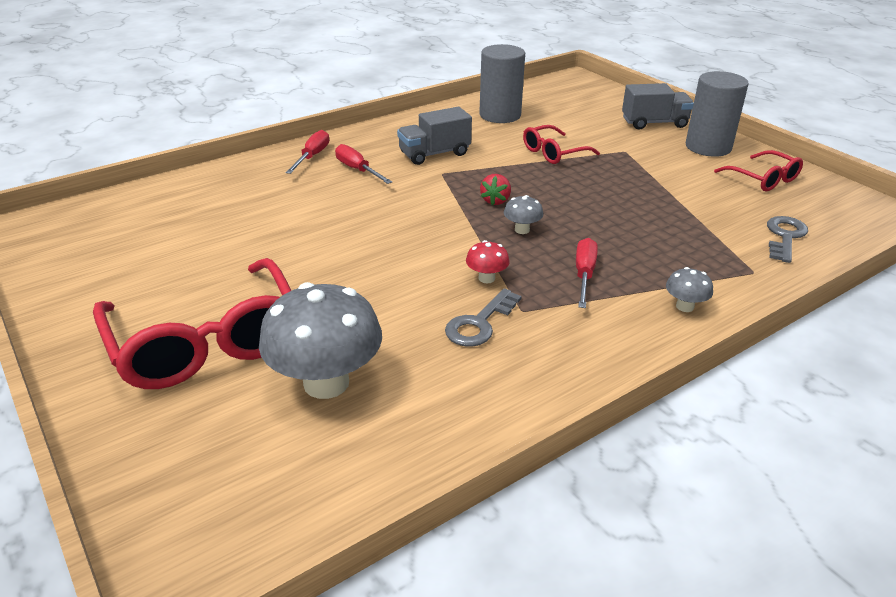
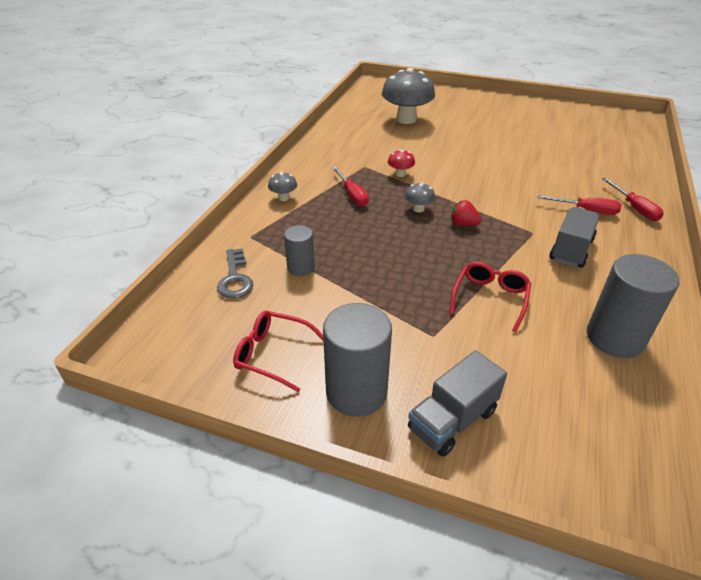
camera: 145 degrees right, 5 degrees up
(206, 342) = (469, 114): red glasses -> none
(479, 323) = (377, 155): grey key -> none
(495, 201) = (463, 224): red strawberry -> red strawberry turned 45 degrees counterclockwise
(707, 223) = (301, 267): none -> grey cylinder

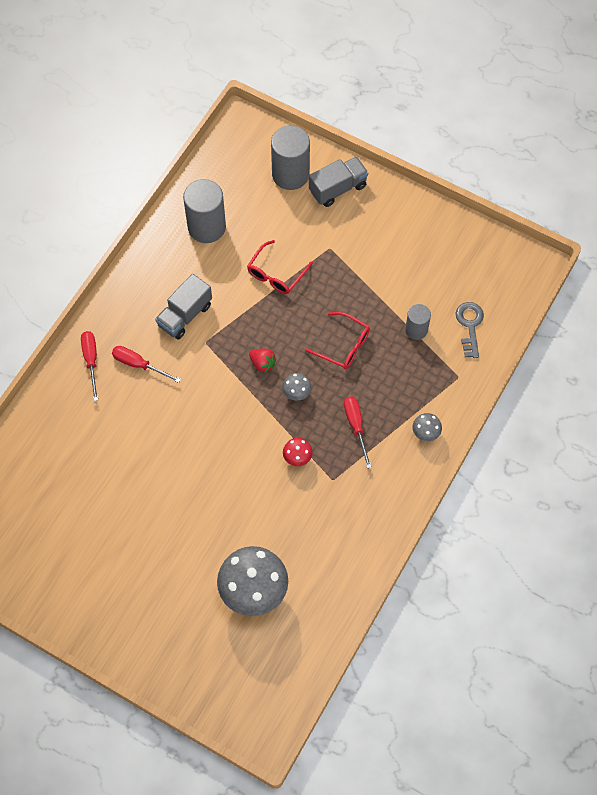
camera: 170 degrees left, 25 degrees up
(273, 354) = (441, 250): red glasses -> red glasses (343, 346)
(356, 392) = (390, 214): grey cylinder -> grey cylinder (290, 174)

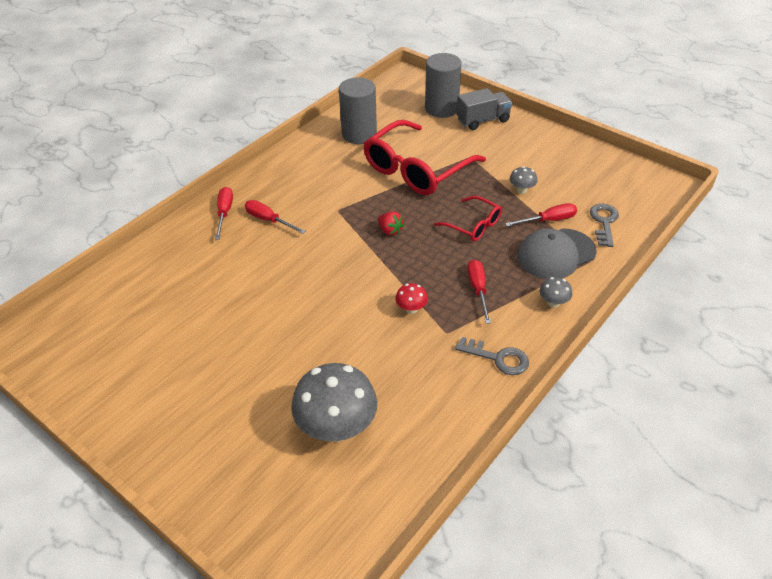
camera: 10 degrees right, 20 degrees down
(185, 315) = (323, 189): grey truck -> none
(276, 274) = (416, 169): red glasses -> red glasses, size x1.95
(296, 393) = (420, 256): grey mushroom -> grey mushroom (521, 190)
(381, 501) = (498, 358): none -> grey key
(416, 330) = (548, 220): grey cylinder -> red screwdriver
(425, 373) = (556, 254): none -> grey cap

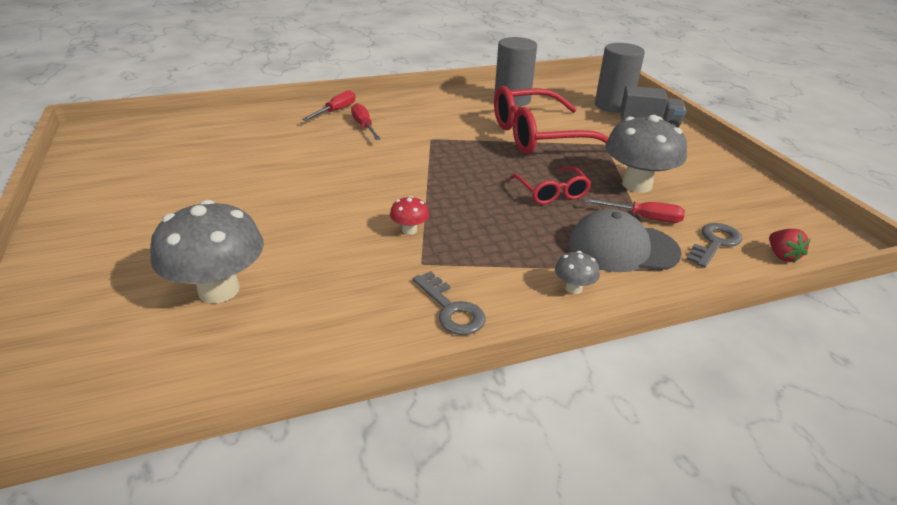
camera: 30 degrees right, 10 degrees down
(390, 231) = (461, 168): red strawberry -> red strawberry (782, 256)
(478, 289) = (498, 242): red screwdriver -> none
(521, 190) = (637, 184): grey mushroom -> grey mushroom, size x2.26

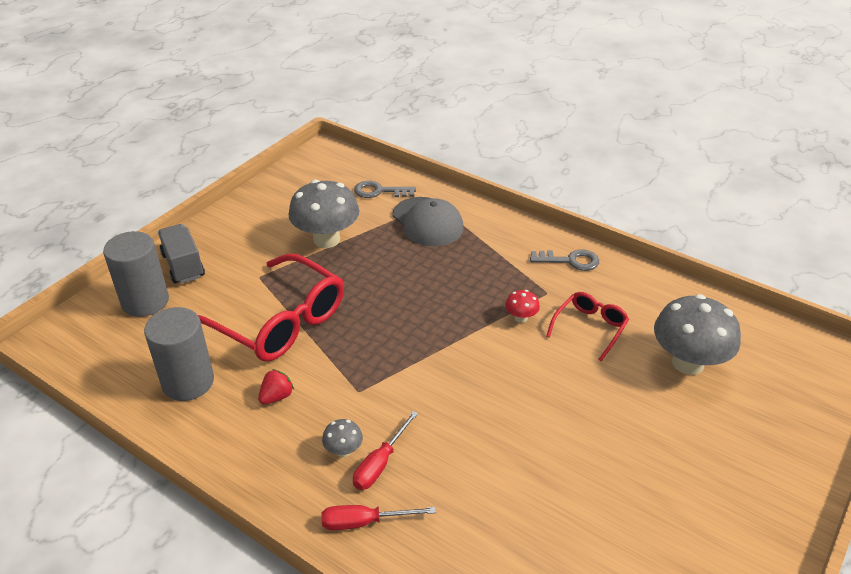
camera: 125 degrees left, 5 degrees up
(451, 309) = (570, 261): grey key -> grey key turned 75 degrees clockwise
(551, 192) = (386, 274): red glasses -> red glasses (590, 328)
(573, 288) = (494, 226): grey mushroom -> grey mushroom (343, 450)
(644, 218) = (377, 224): red screwdriver -> none
(782, 256) = (367, 168): red strawberry -> red strawberry (276, 396)

